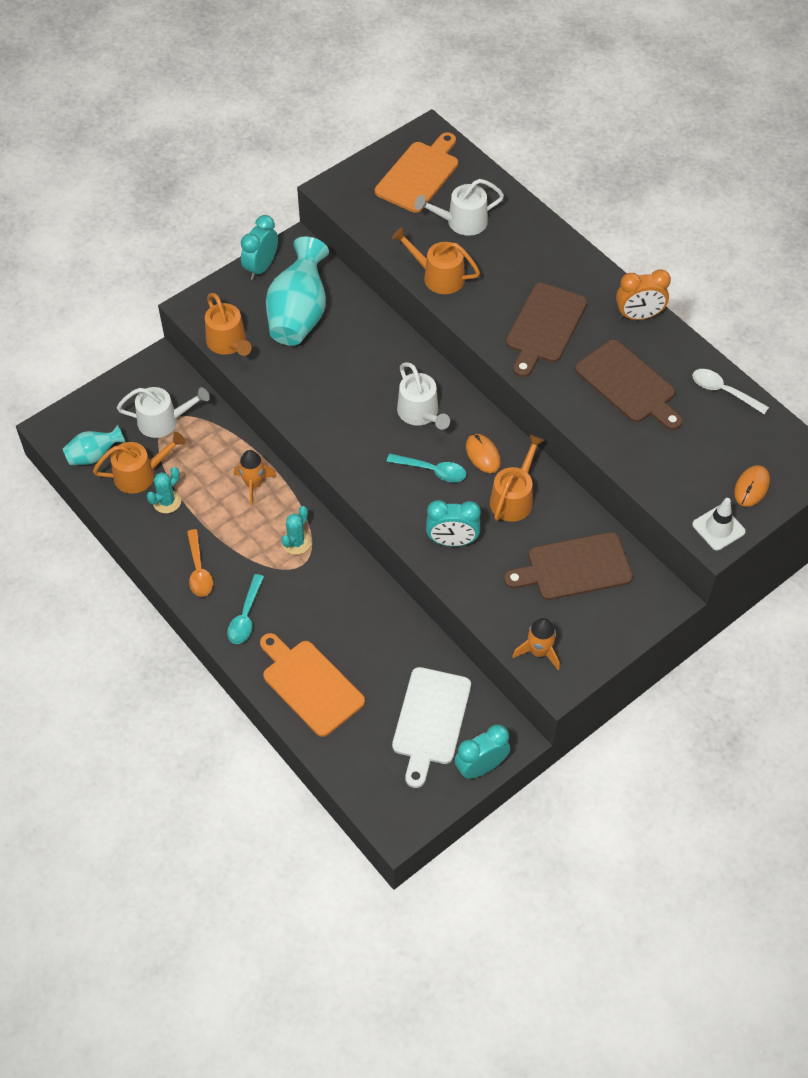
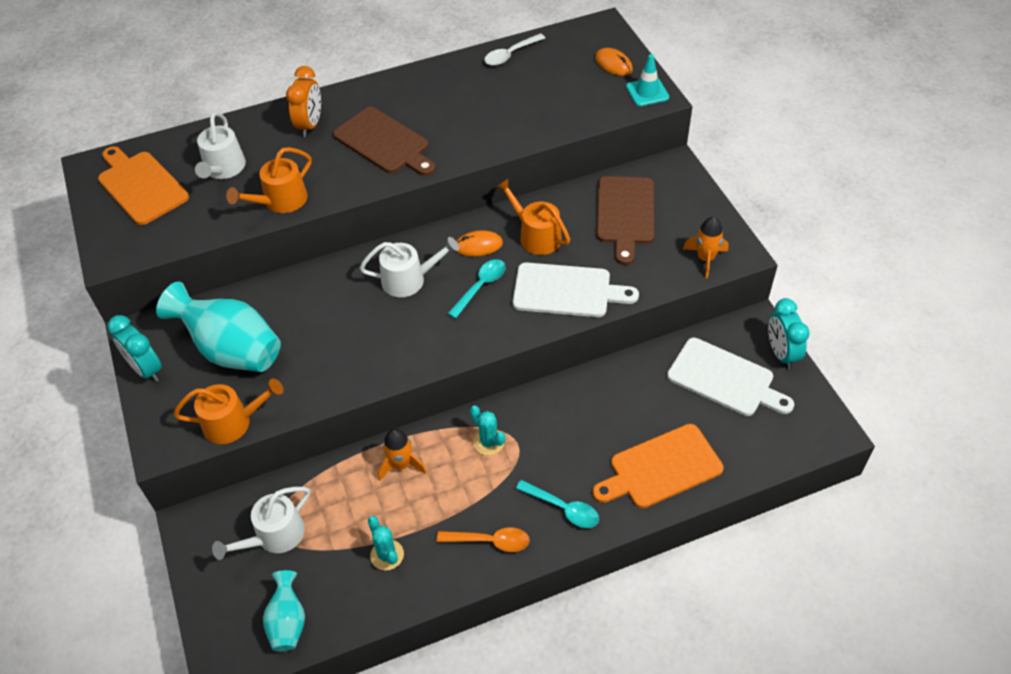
camera: 70 degrees left, 5 degrees down
(140, 474) = (338, 576): orange watering can -> none
(163, 421) = (275, 536): white watering can -> white watering can turned 150 degrees counterclockwise
(452, 541) = (567, 291): turquoise clock -> white cutting board
(628, 385) = (477, 106): brown cutting board -> none
(638, 316) = (405, 82): orange clock -> orange clock (310, 125)
(718, 528) = (647, 92): white traffic cone -> turquoise traffic cone

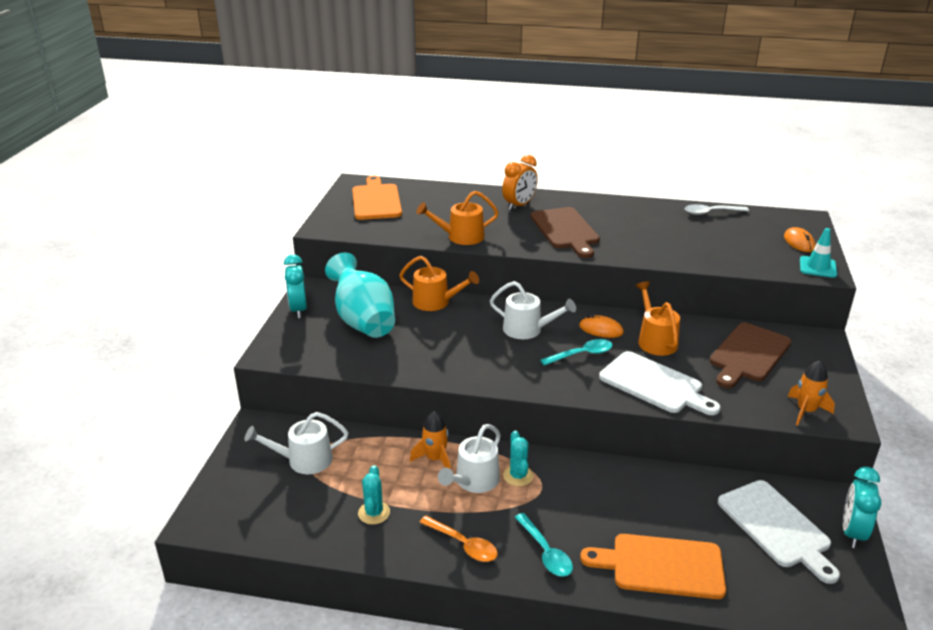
camera: 30 degrees right, 20 degrees down
(223, 169) = (438, 209): white watering can -> white watering can (474, 481)
(233, 422) = (326, 361): orange watering can -> orange watering can (435, 302)
(288, 621) = (265, 519): turquoise vase -> none

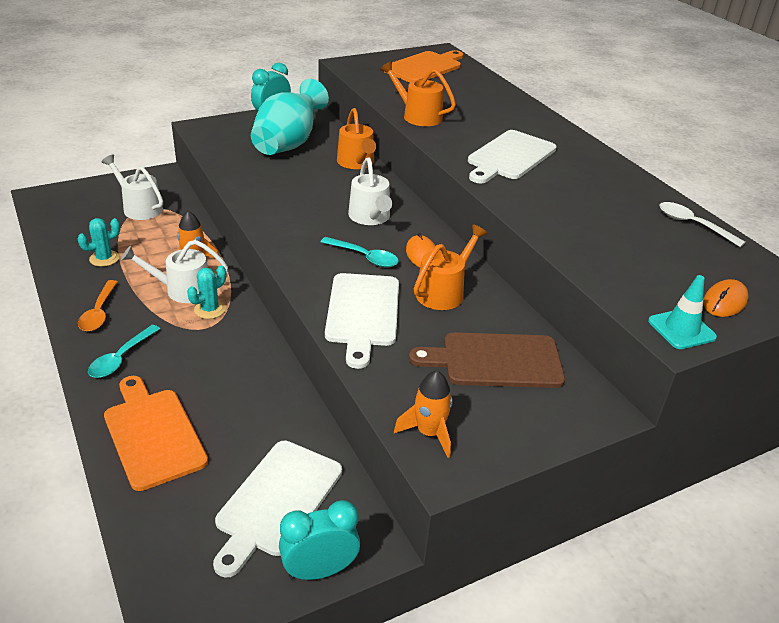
camera: 50 degrees right, 5 degrees up
(519, 205) = (520, 123): orange clock -> none
(565, 230) = (509, 157): brown cutting board -> white cutting board

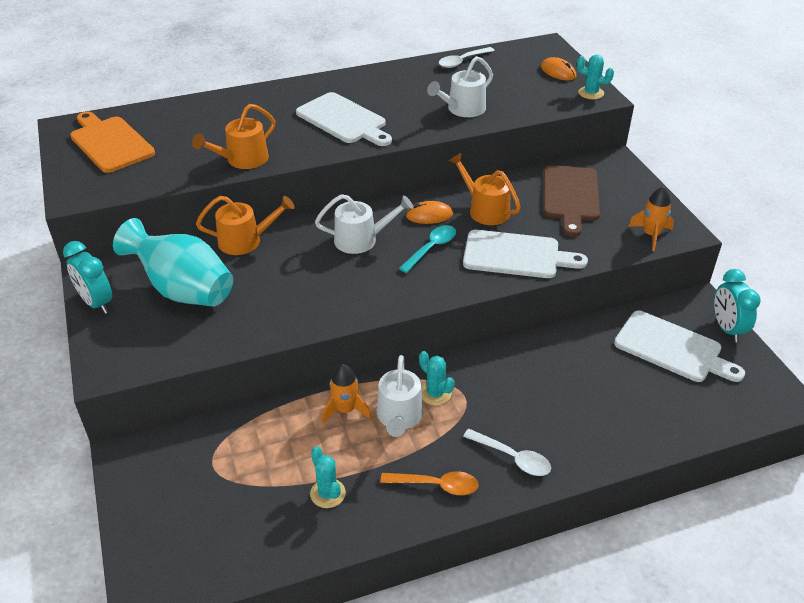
camera: 80 degrees left, 5 degrees up
(121, 358) = (513, 458): turquoise spoon -> white spoon
(139, 208) = (211, 470): white watering can -> white watering can (463, 109)
(153, 434) = (613, 425): orange cutting board -> none
(681, 329) = (591, 93): turquoise traffic cone -> turquoise cactus

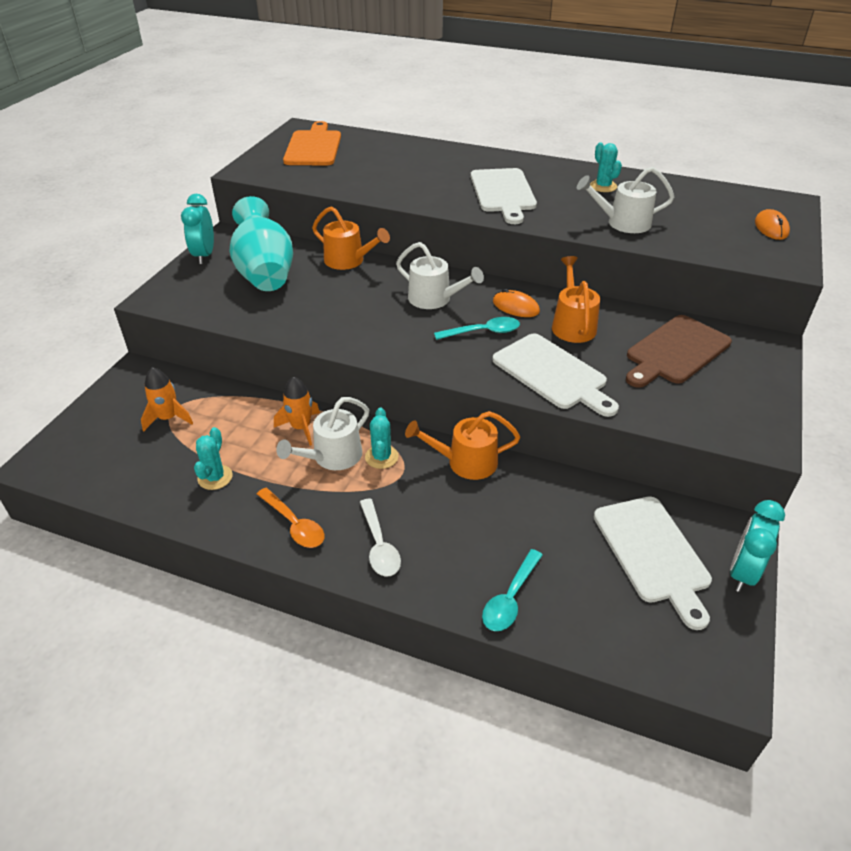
camera: 40 degrees right, 0 degrees up
(243, 160) = (385, 191): orange watering can -> orange watering can (466, 462)
(462, 61) = (678, 187): white spoon -> none
(591, 93) = (783, 258): turquoise cactus -> turquoise cactus (603, 186)
(630, 434) = (510, 598): none -> turquoise spoon
(651, 235) = (721, 424): orange rocket -> orange rocket (168, 418)

